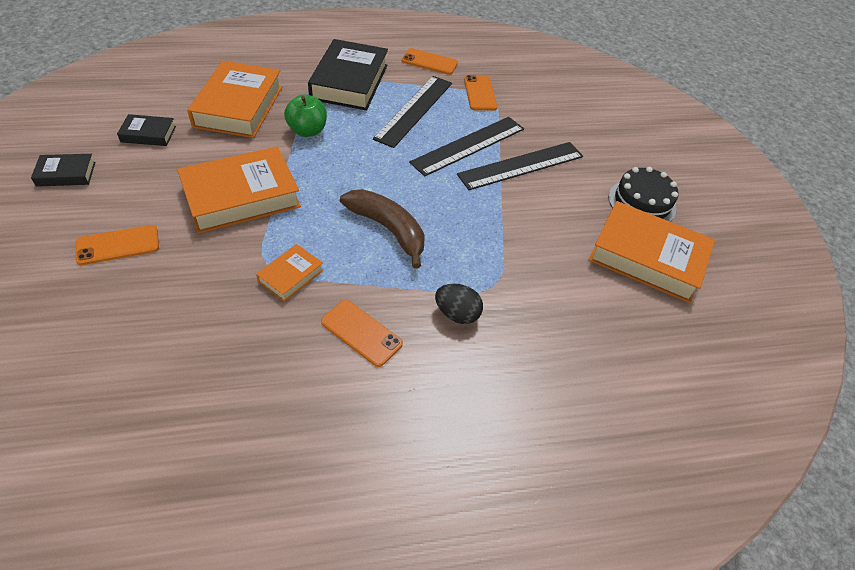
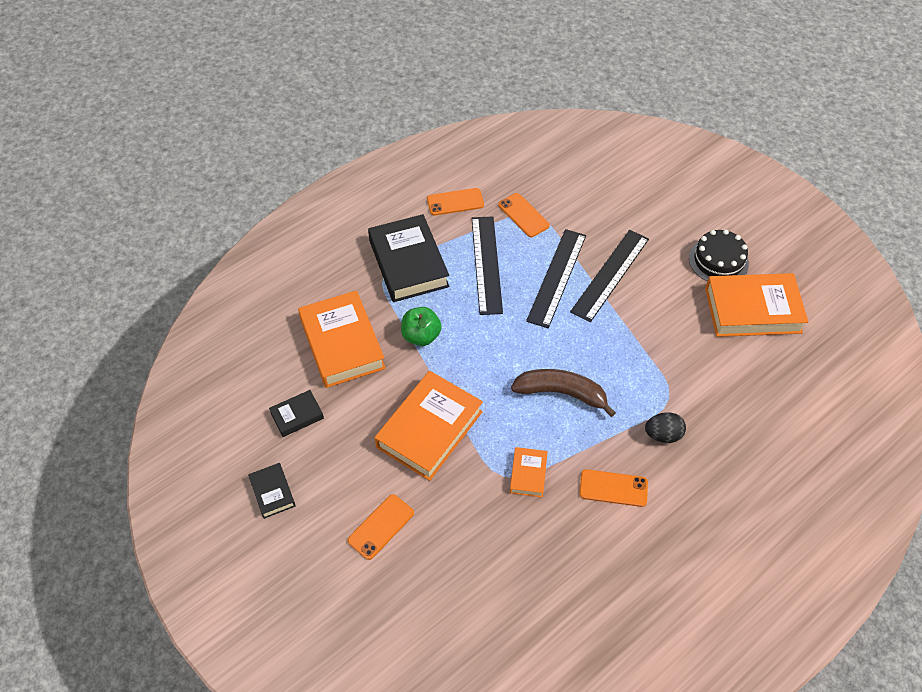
camera: 25 degrees left, 5 degrees up
(66, 174) = (272, 492): black book -> black book turned 75 degrees counterclockwise

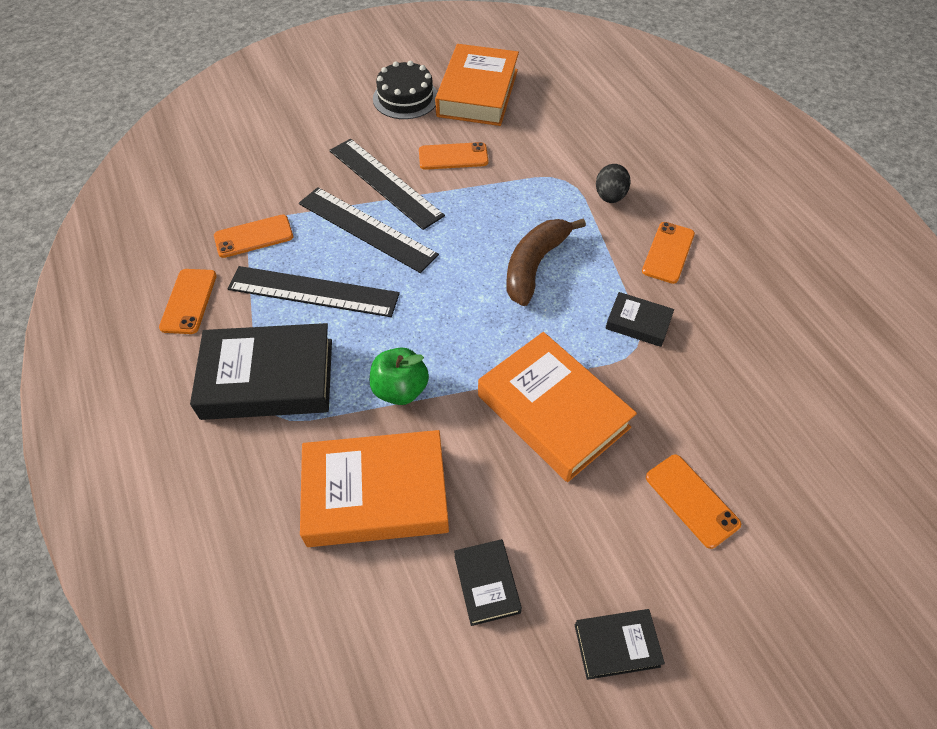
camera: 75 degrees left, 0 degrees up
(528, 474) = (638, 323): orange book -> black book
(661, 312) = (453, 156): none -> orange phone

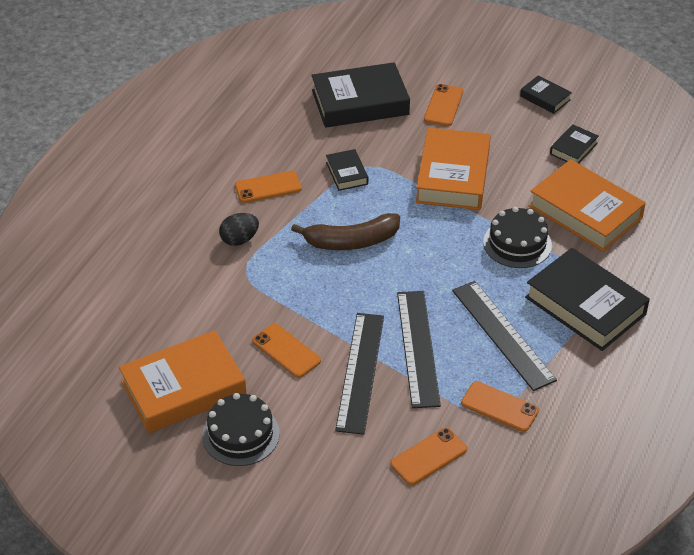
camera: 130 degrees left, 10 degrees down
(189, 301) = (589, 393): orange phone -> orange phone (428, 456)
(400, 389) = (517, 243): green apple -> black cake
(761, 416) = (360, 102): none -> black book

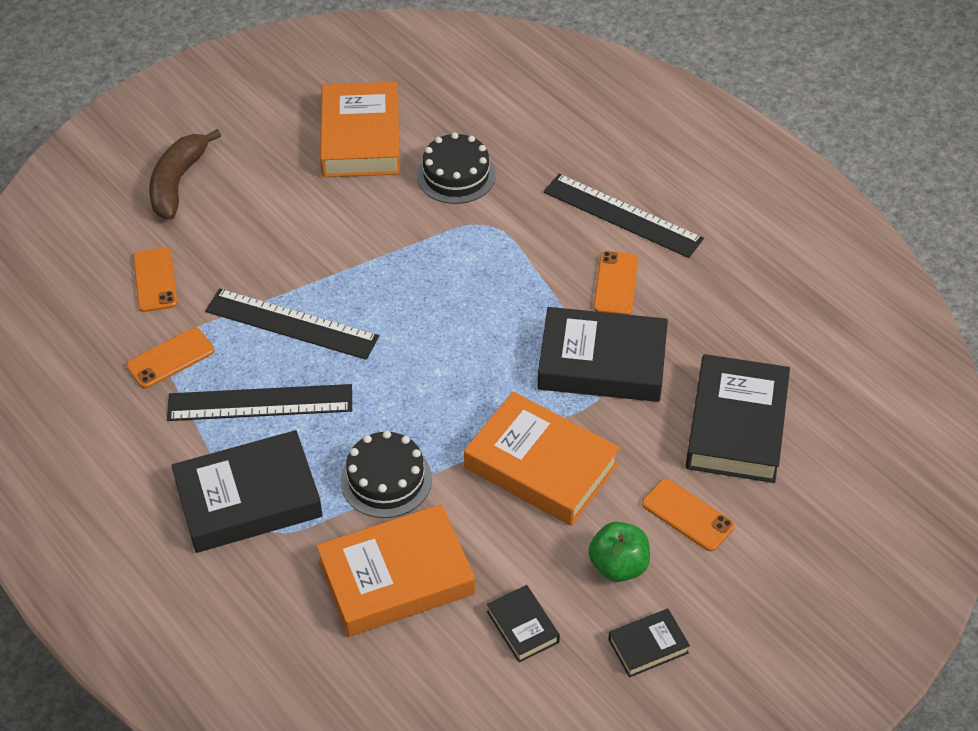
camera: 115 degrees right, 5 degrees up
(239, 240) = (541, 234): black egg -> none
(241, 434) = (279, 160): black cake -> black cake (456, 175)
(286, 351) = (358, 222): orange phone -> none
(347, 173) = (602, 363): black book -> black book, size x2.06
(351, 241) = (482, 326): brown banana -> brown banana (177, 183)
(360, 372) = (292, 268): black ruler -> black ruler (622, 216)
(501, 123) = (618, 566): none -> green apple

